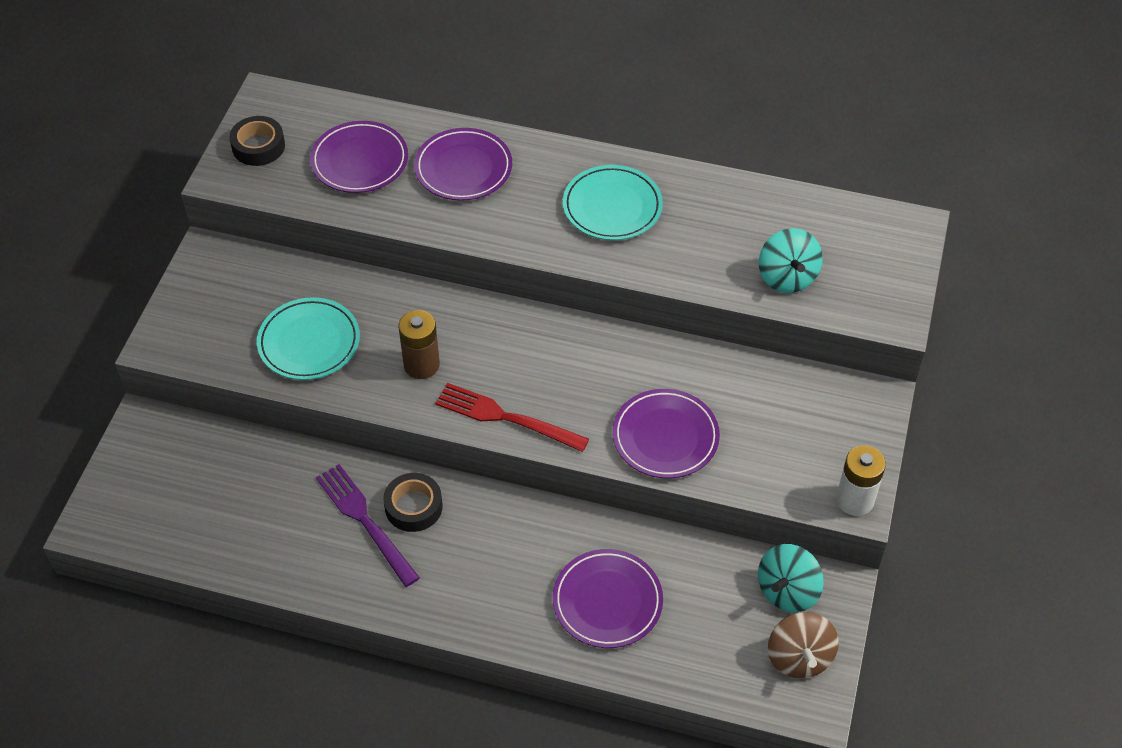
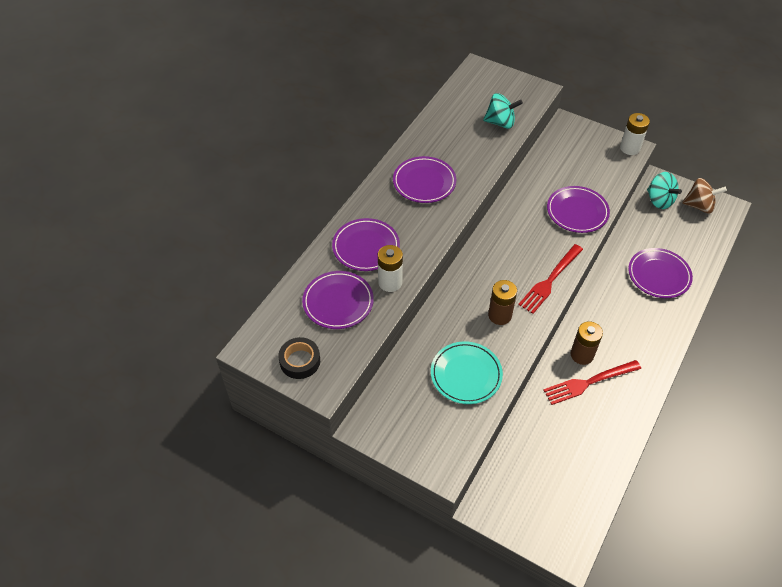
camera: 75 degrees left, 0 degrees up
(364, 520) = (588, 383): purple fork -> red fork
(408, 206) = (390, 282): none -> white battery
(413, 507) = (582, 355): black tape -> brown battery
(612, 207) = (424, 182): turquoise plate -> purple plate

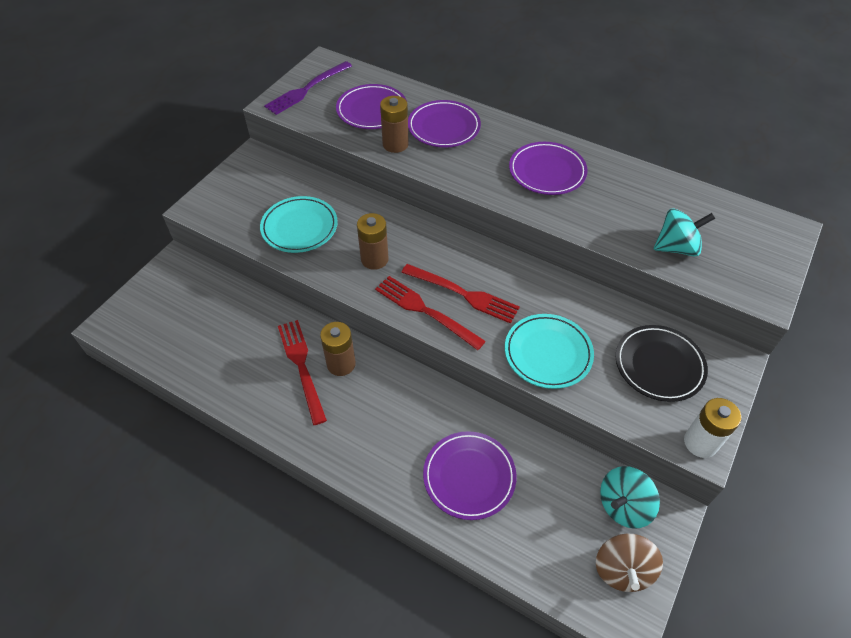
camera: 90 degrees right, 0 degrees up
(300, 361) = (306, 90): black tape -> purple fork
(390, 282) = (395, 144): white battery -> brown battery
(500, 122) = (676, 247): turquoise spinning top -> turquoise spinning top turned 105 degrees counterclockwise
(530, 256) = (464, 294): none -> red fork
(577, 158) = (659, 365): none -> black plate
(577, 212) = (548, 353): purple plate -> turquoise plate

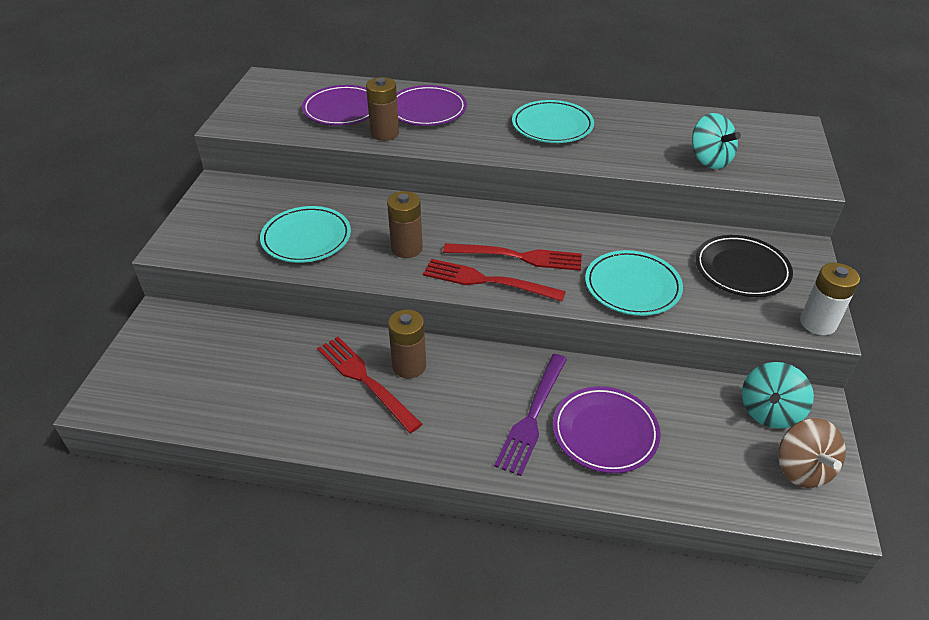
camera: 20 degrees left, 10 degrees down
(306, 90) = (259, 105): purple fork -> purple fork (532, 417)
(547, 172) = (552, 126): purple plate -> turquoise plate
(676, 247) = (709, 160): turquoise spinning top -> turquoise spinning top turned 90 degrees clockwise

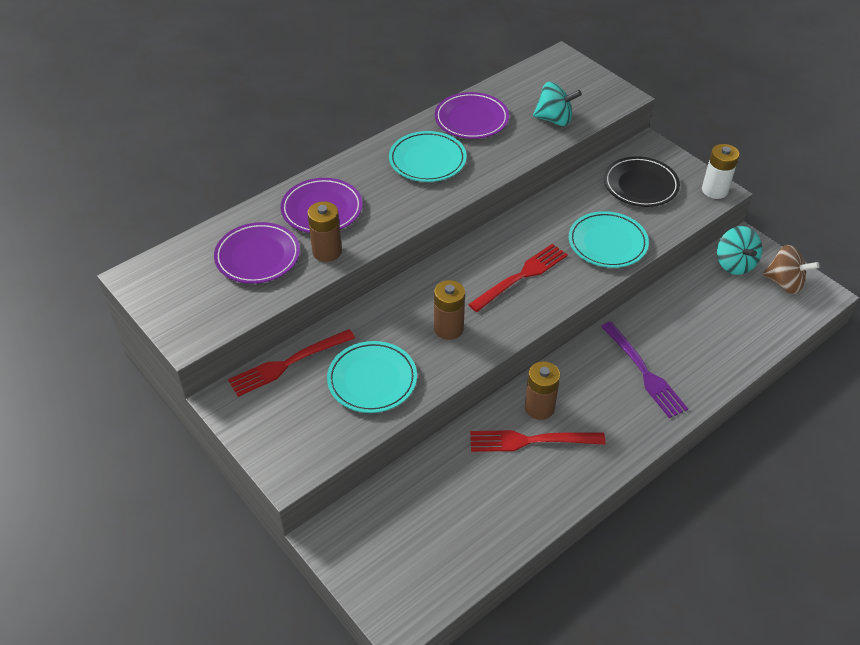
camera: 50 degrees left, 5 degrees up
(486, 281) = (530, 308): red fork -> red fork (287, 364)
(605, 432) = (687, 347): purple plate -> purple plate (471, 119)

